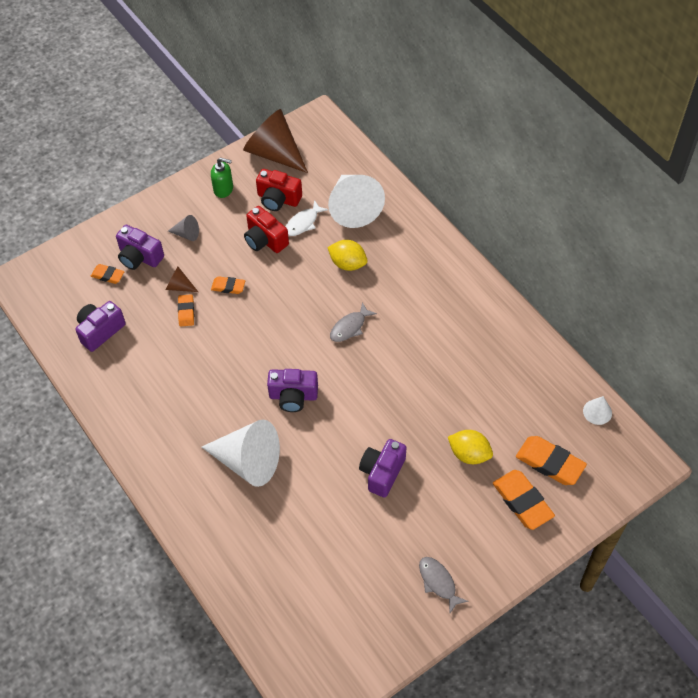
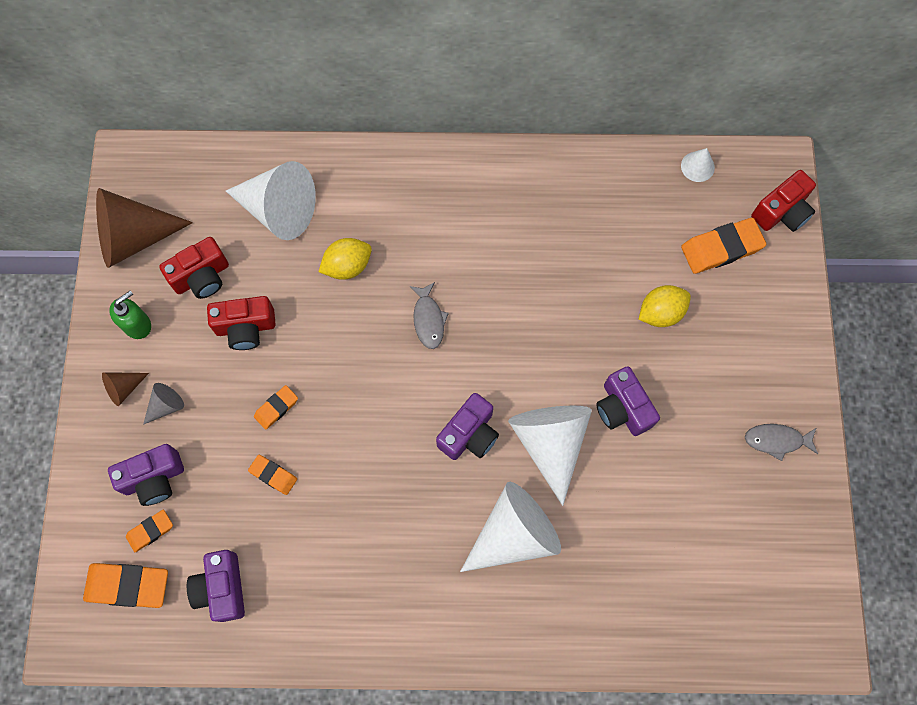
camera: 55 degrees left, 15 degrees up
(179, 286) = (232, 461): brown cone -> brown cone (124, 388)
(303, 223) = (256, 273): white fish -> none
(324, 444) = (550, 442): none -> white cone
(522, 501) = (744, 303): orange eraser -> orange eraser (128, 585)
(612, 485) = (781, 212): none -> red camera

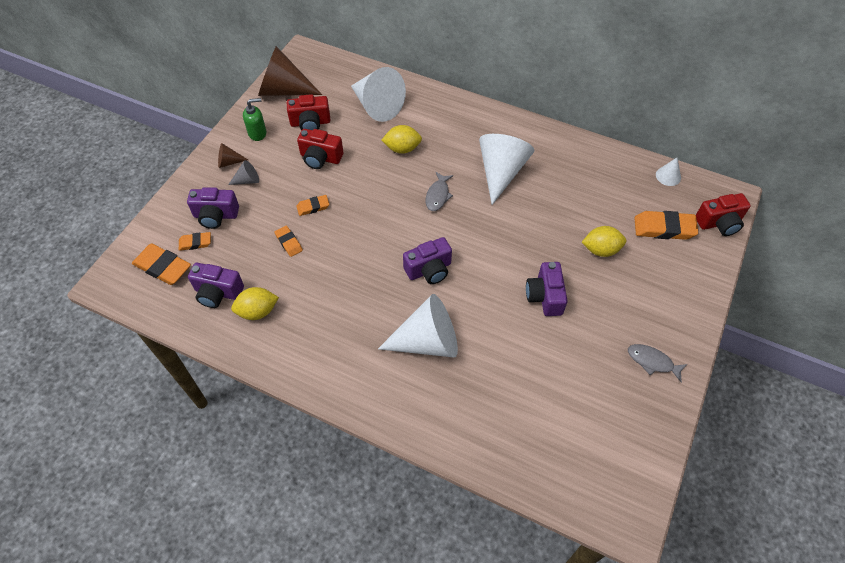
camera: 25 degrees right, 15 degrees down
(222, 588) = (218, 292): purple camera -> purple camera turned 90 degrees counterclockwise
(287, 590) = (257, 311): none -> yellow lemon
(550, 442) = (482, 296): white cone -> white cone (501, 172)

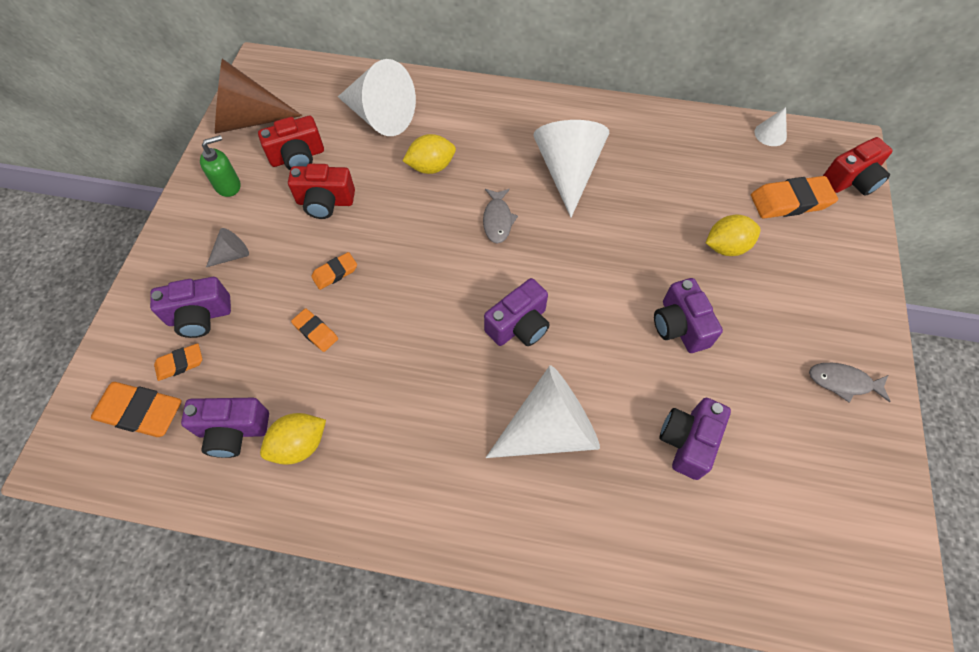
camera: 15 degrees left, 5 degrees up
(229, 162) = (198, 235): brown cone -> none
(521, 373) = (687, 441): none -> purple camera

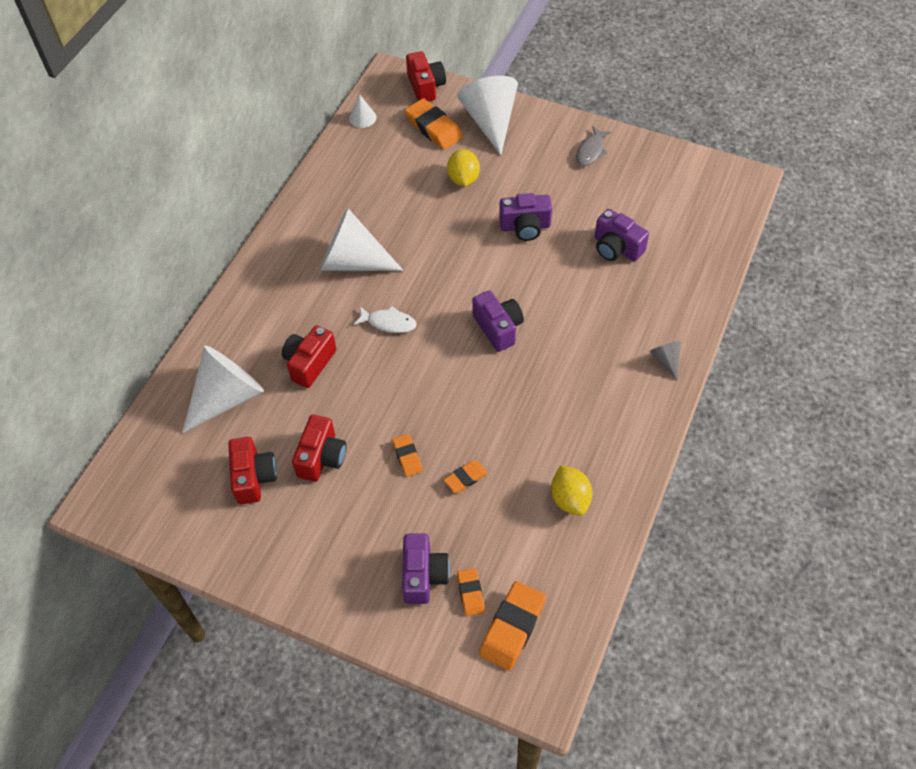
camera: 75 degrees left, 5 degrees down
(228, 185) = (269, 545): green soap dispenser -> none
(232, 255) = (360, 544): grey cone -> grey cone (666, 360)
(233, 431) = (547, 549): purple camera -> none
(248, 120) = (181, 523): brown cone -> none
(431, 167) = (309, 363): yellow lemon -> red camera
(497, 220) = (388, 323): grey fish -> white fish
(550, 428) = (590, 326): white cone -> white cone (490, 121)
(790, 201) = (433, 128): orange eraser -> orange eraser turned 45 degrees counterclockwise

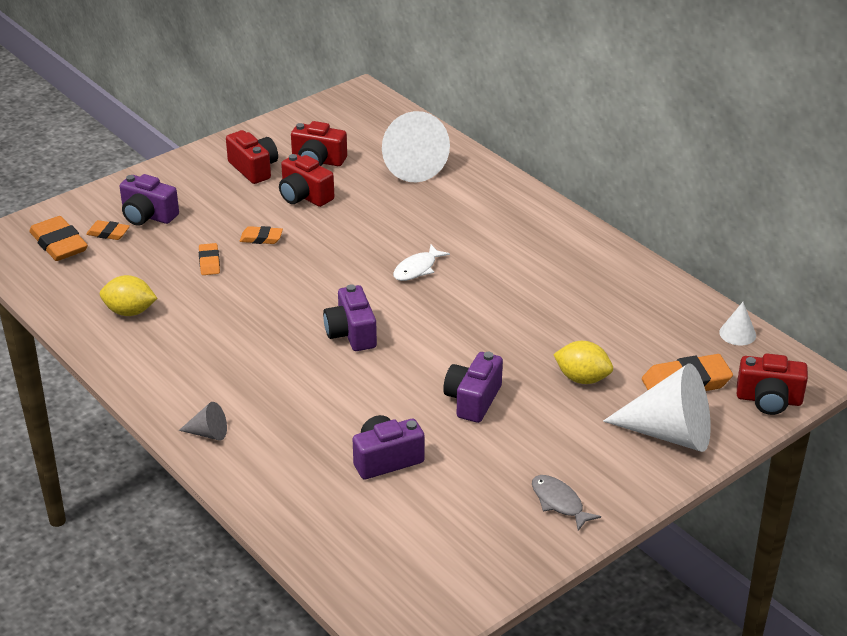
camera: 115 degrees right, 20 degrees down
(309, 363) = (409, 213): red camera -> red camera (254, 169)
(353, 261) = (514, 268): white cone -> none
(498, 328) = (351, 333): purple camera -> purple camera turned 75 degrees clockwise

